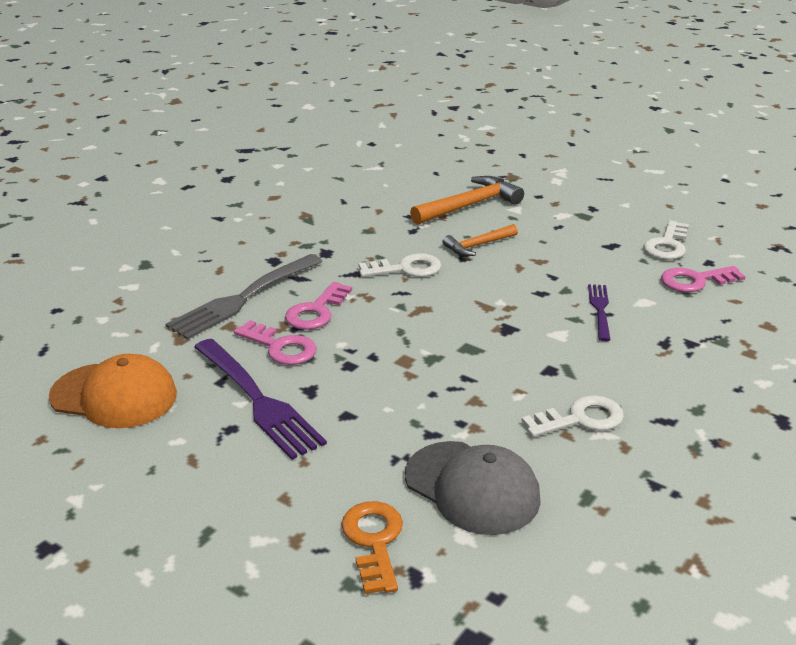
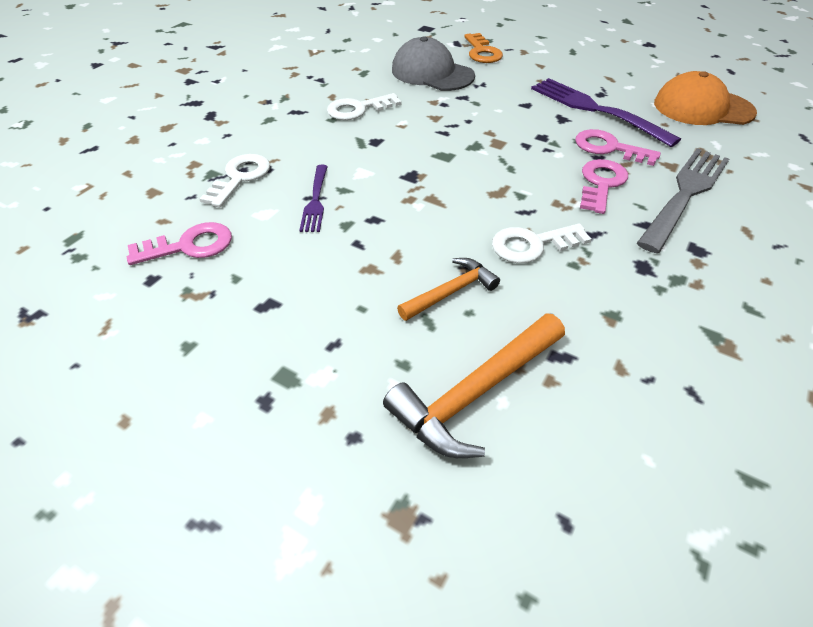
camera: 175 degrees right, 15 degrees up
(667, 245) = (187, 309): white key -> white key (240, 178)

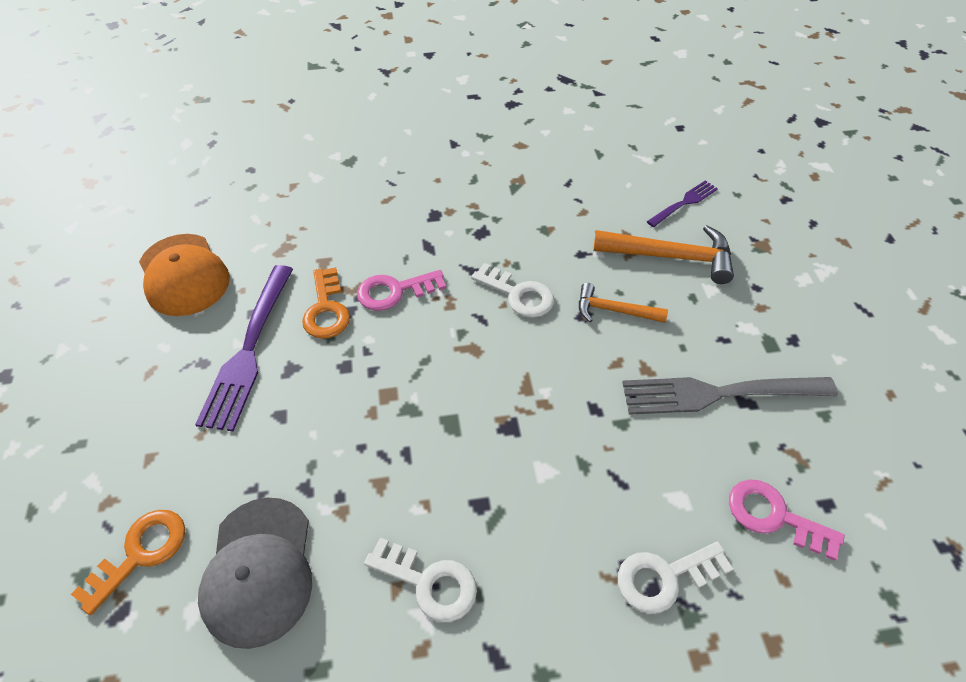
camera: 130 degrees left, 5 degrees up
(315, 200) = (620, 473): purple fork -> purple fork (684, 203)
(609, 148) = (326, 309): pink key -> orange key
(685, 195) = (367, 240): grey fork -> grey fork (720, 393)

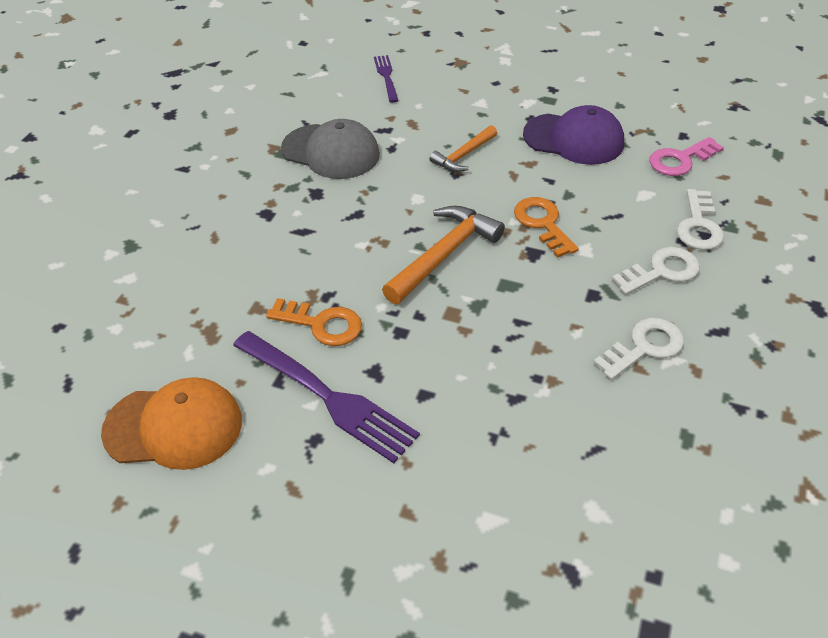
camera: 60 degrees left, 5 degrees down
(140, 553) = (515, 542): orange key -> orange key (542, 224)
(259, 571) = (580, 453): grey cap -> grey cap (331, 152)
(395, 291) = (339, 271): pink key -> none
(518, 294) = (405, 198): white key -> white key (661, 271)
(671, 257) = (434, 106): orange hammer -> orange hammer (444, 255)
(720, 393) = (574, 139): grey fork -> purple cap

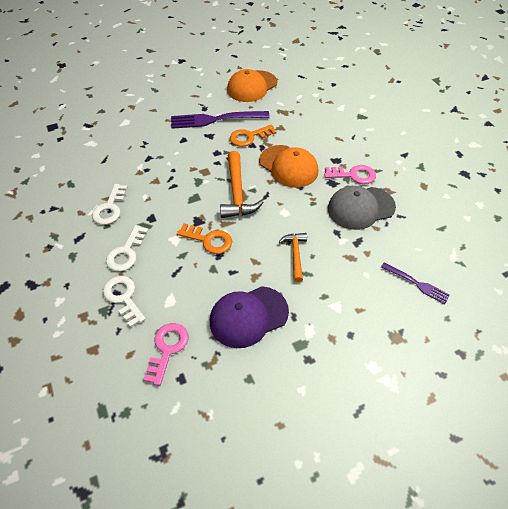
camera: 135 degrees right, 5 degrees up
(279, 185) = (353, 175): none -> pink key
(334, 244) = (288, 166): none -> orange cap

